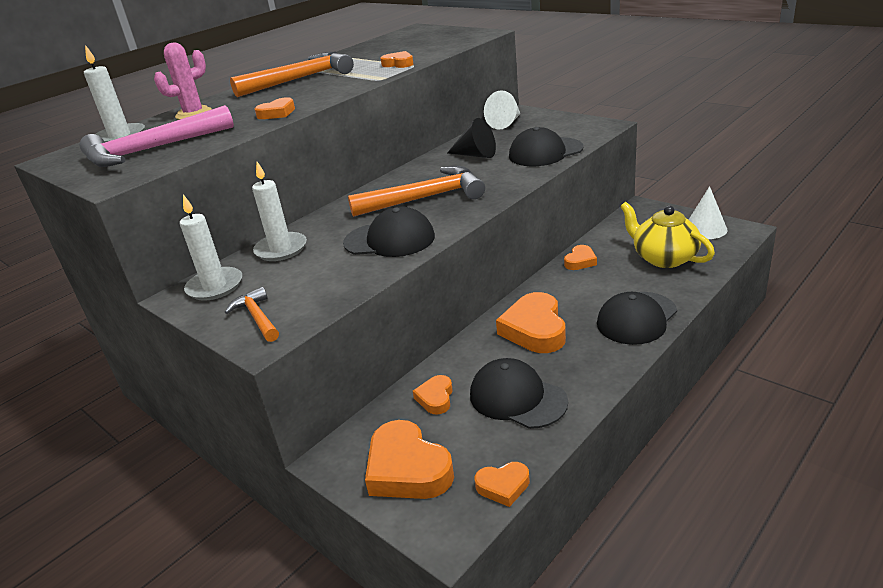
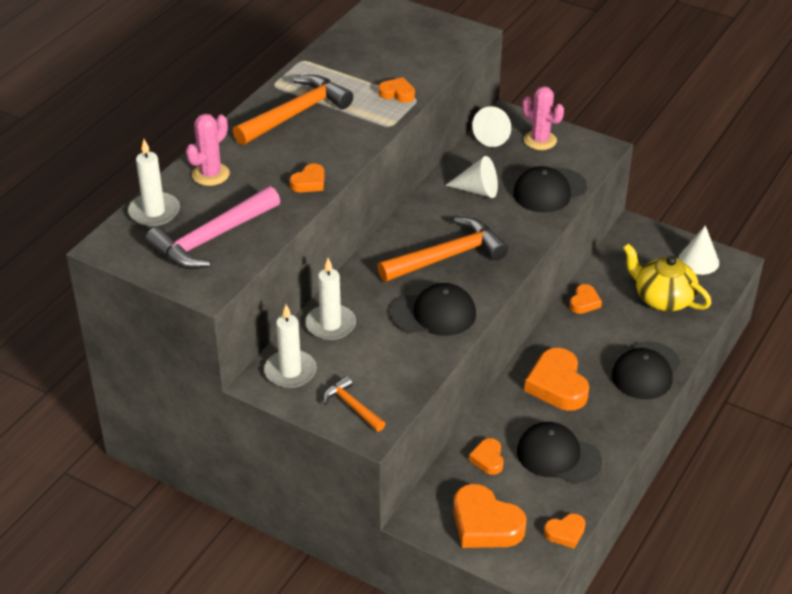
camera: 15 degrees left, 10 degrees up
(475, 155) = (477, 190): black cone -> white cone
(547, 124) = (540, 140): none -> pink cactus

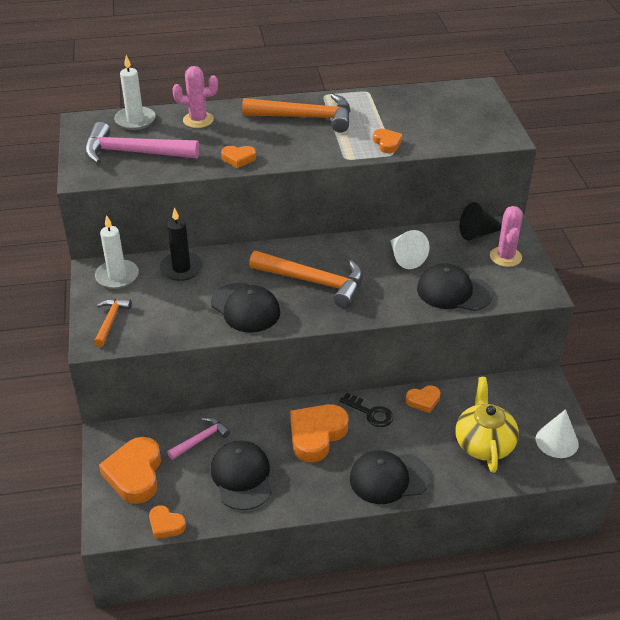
camera: 50 degrees right, 0 degrees up
(330, 325) = (181, 268): white candle -> black candle
(488, 459) = (200, 439): orange heart -> pink hammer
(494, 136) = (478, 233): white cone -> black cone
(566, 339) = (370, 413): none -> black key

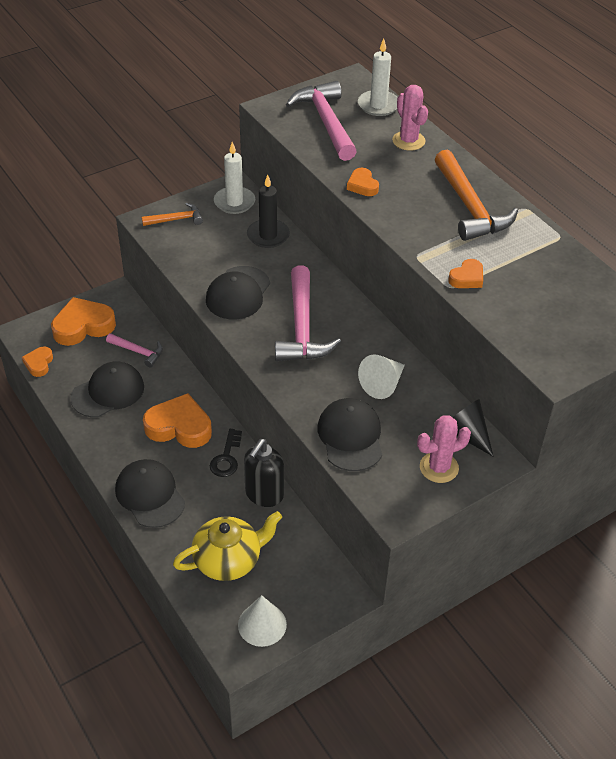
camera: 65 degrees right, 5 degrees up
(314, 282) = (302, 327): orange hammer -> pink hammer
(423, 400) = (264, 495): orange heart -> black soap dispenser

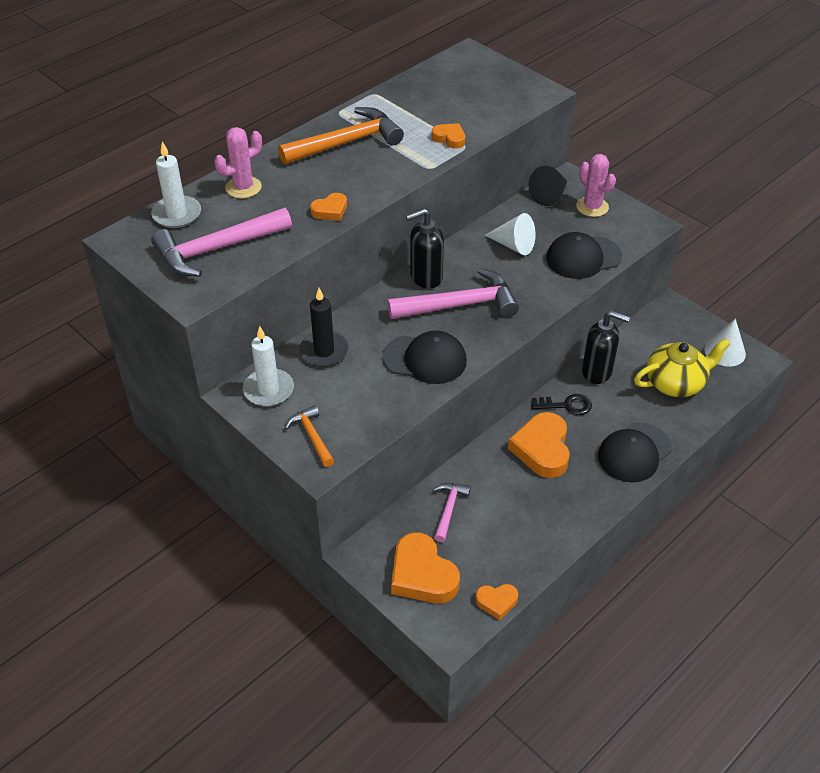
camera: 100 degrees left, 0 degrees up
(108, 392) = (517, 521): black cap -> none
(228, 560) = (676, 383): yellow teapot -> yellow teapot turned 105 degrees clockwise
(348, 311) = (425, 277): none -> black soap dispenser

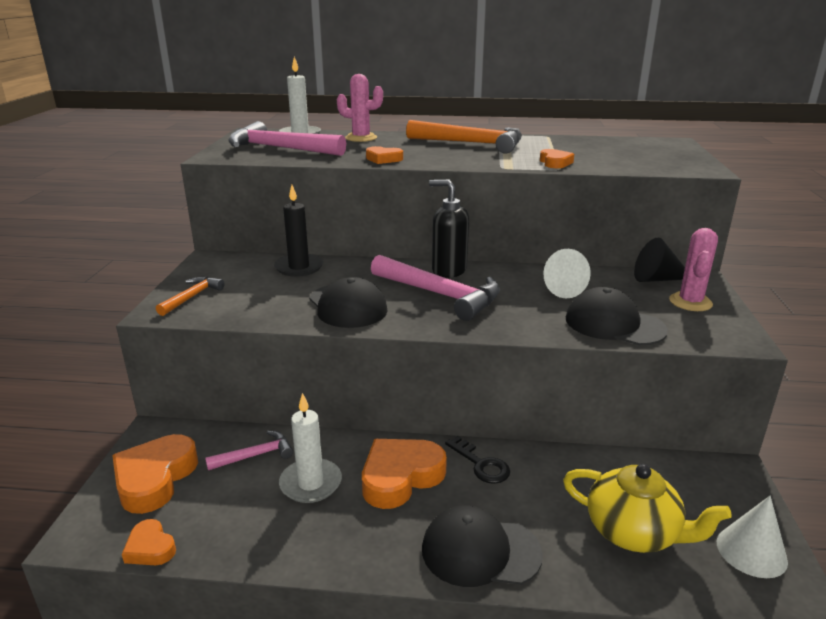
camera: 50 degrees right, 20 degrees down
(268, 390) = (228, 265): white candle -> white candle (311, 483)
(597, 372) = (557, 463): black soap dispenser -> none

